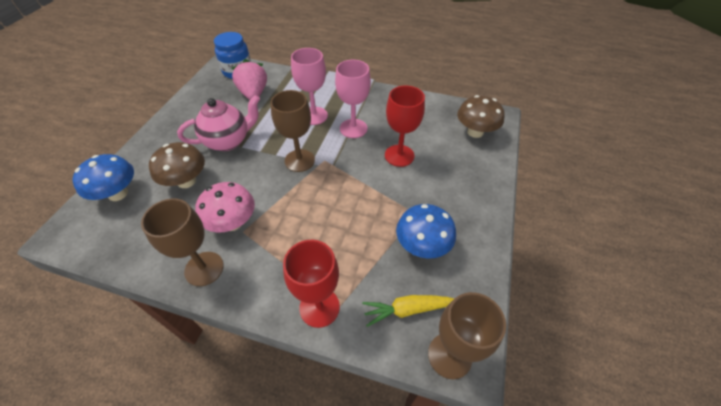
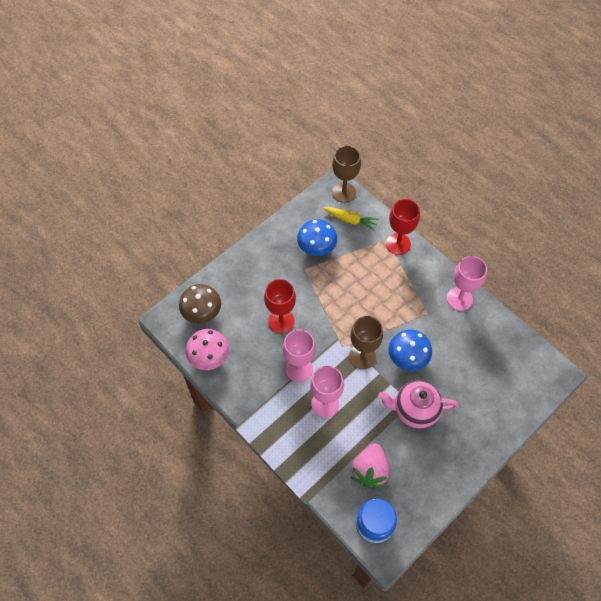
camera: 150 degrees left, 10 degrees up
(118, 193) = (515, 394): blue mushroom -> blue mushroom (407, 358)
(186, 181) = (459, 380): brown mushroom -> none
(204, 268) = (459, 299): brown goblet -> pink goblet
(232, 222) = (432, 324): pink mushroom -> pink mushroom (209, 357)

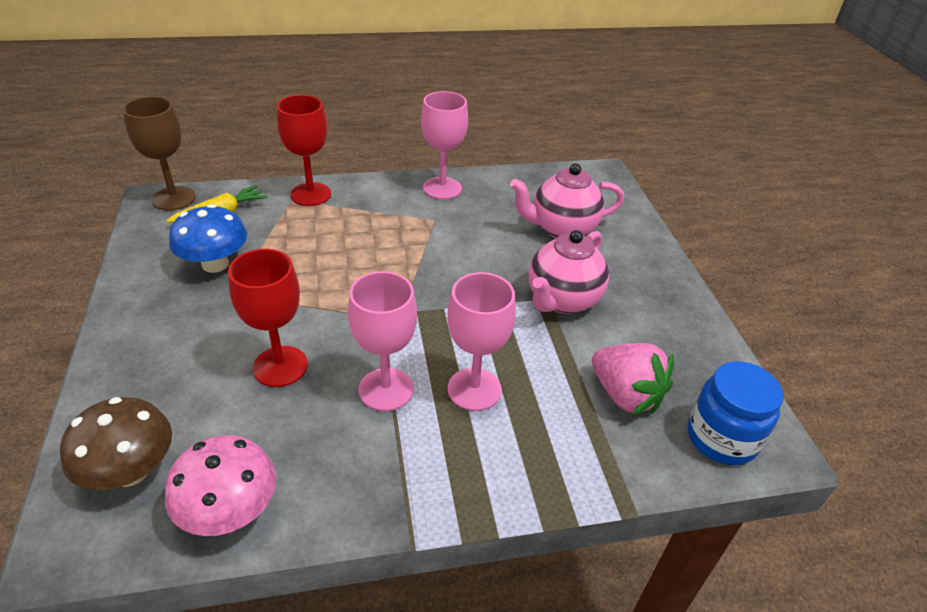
camera: 60 degrees left, 20 degrees down
(362, 356) = (435, 308): brown goblet -> none
(407, 358) = (479, 267): blue mushroom -> none
(475, 380) = (562, 229): none -> pink teapot

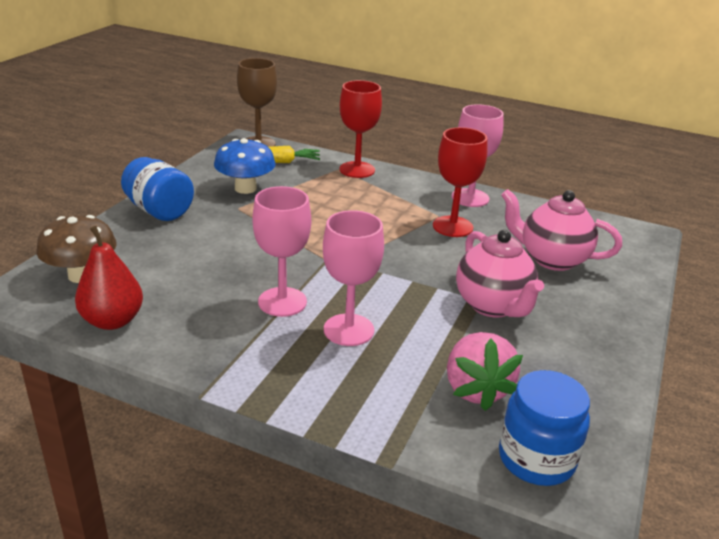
camera: 35 degrees right, 10 degrees down
(142, 336) = (159, 211): none -> blue jar
(230, 511) = (113, 321): pink mushroom -> red pear
(280, 366) = (225, 259): red goblet -> red goblet (452, 226)
(562, 300) = (493, 306): pink teapot -> pink teapot turned 90 degrees counterclockwise

